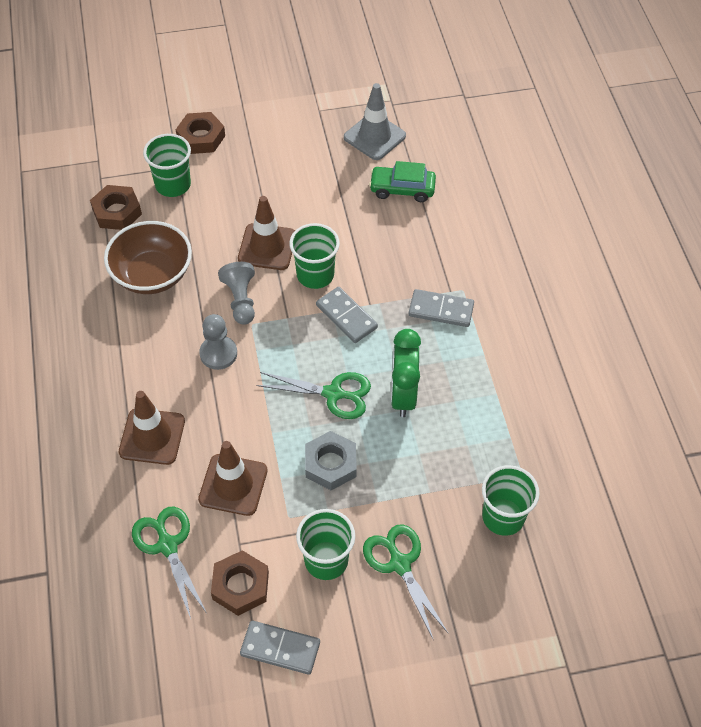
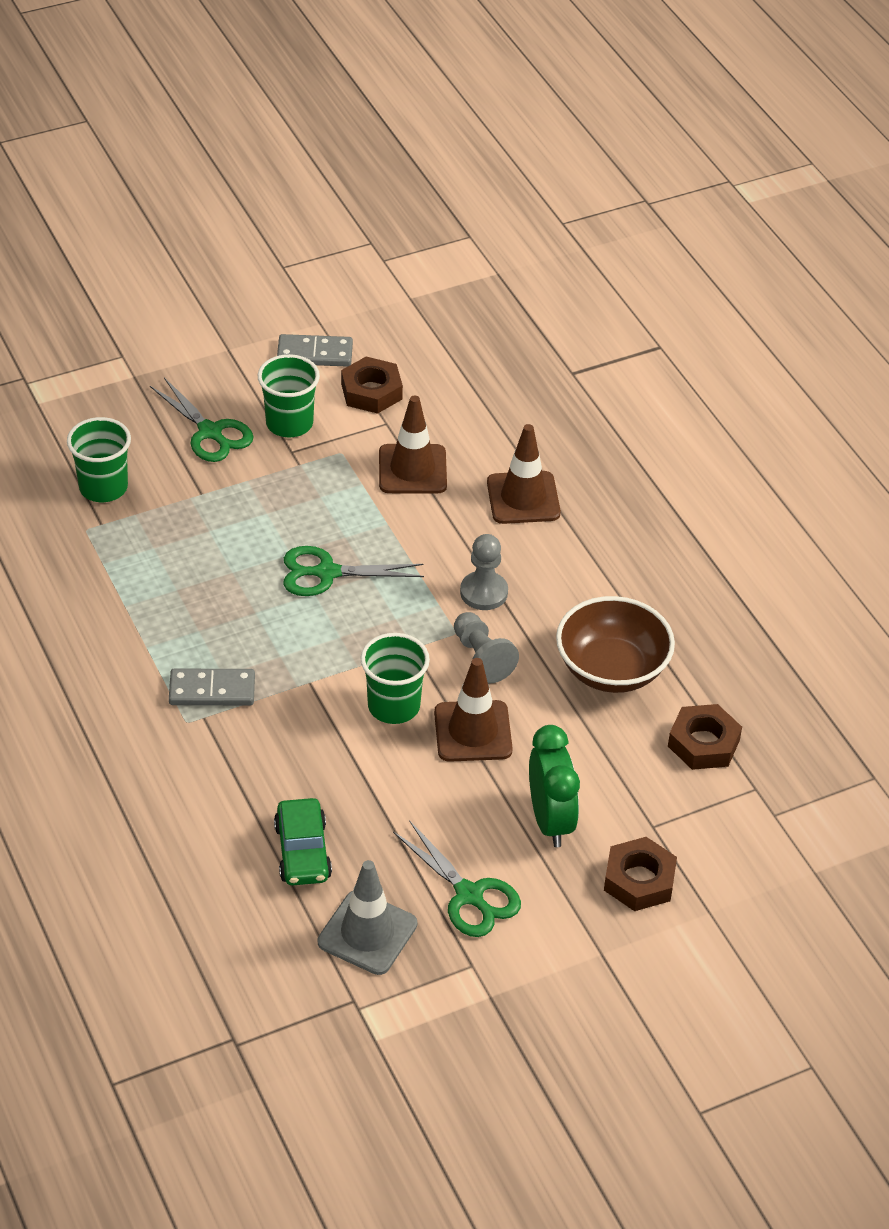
camera: 165 degrees right, 10 degrees down
(167, 545) = (460, 410): green scissors -> green scissors (469, 895)
(173, 185) = (645, 796): green cup -> none
(331, 464) = (309, 504): grey nut -> none
(346, 316) = (336, 661): grey domino -> none
(402, 189) = (302, 852): green car -> green car turned 90 degrees clockwise
(403, 395) = (241, 585): green clock -> green clock (550, 821)

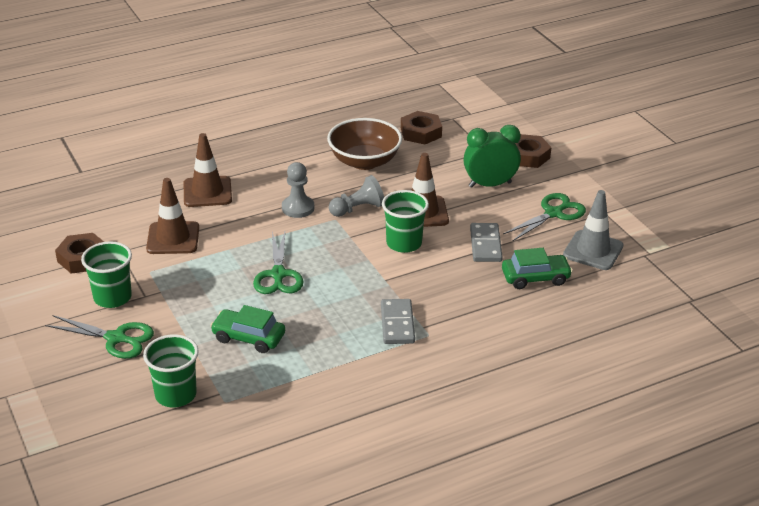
camera: 90 degrees left, 10 degrees down
(199, 547) = (248, 338): none -> green car
(210, 432) = (116, 338): green scissors -> green scissors turned 60 degrees clockwise
(315, 353) = (30, 287): grey domino -> grey domino (485, 245)

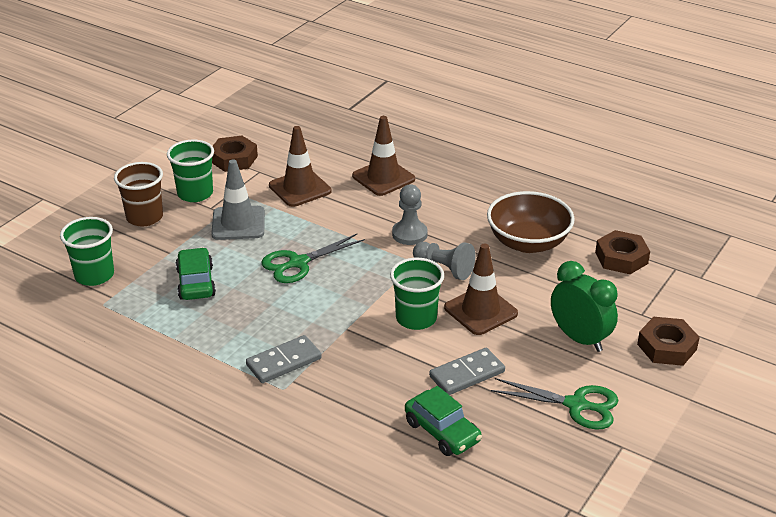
camera: 60 degrees right, 0 degrees up
(116, 338) = (144, 217): green scissors -> brown cup
(593, 250) = (535, 461): grey traffic cone -> grey traffic cone (238, 223)

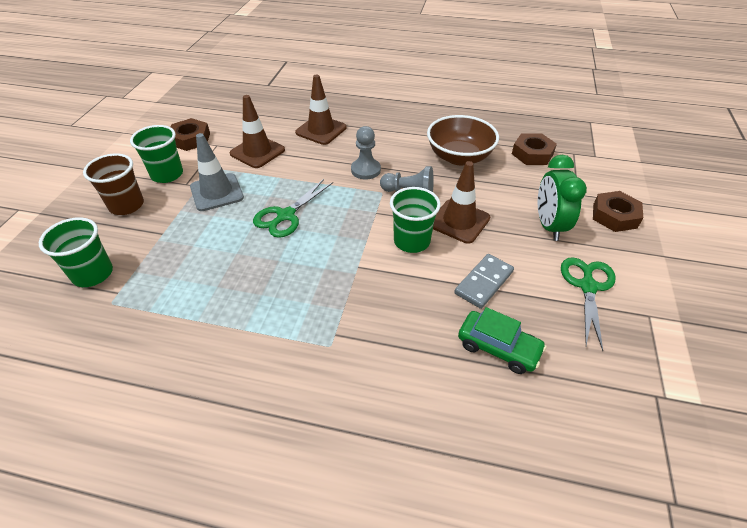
camera: 20 degrees left, 10 degrees up
(196, 282) = (199, 256): green car -> none
(284, 362) = (317, 316): grey domino -> none
(576, 405) = (587, 286): green scissors -> green scissors turned 75 degrees counterclockwise
(579, 339) = (549, 226): green clock -> green clock turned 120 degrees counterclockwise

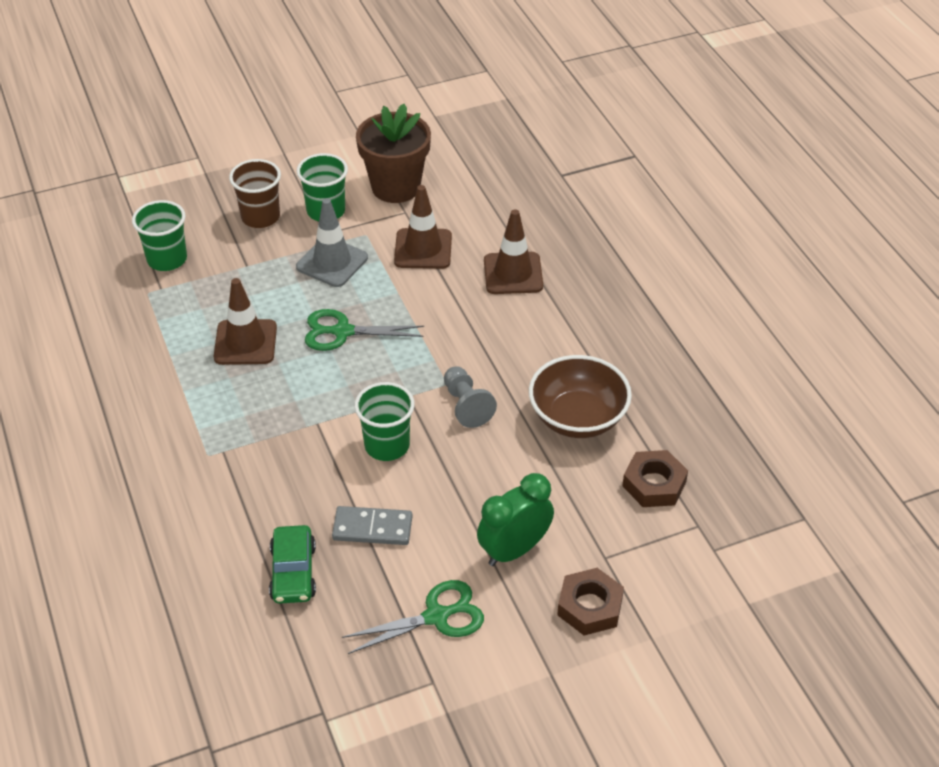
camera: 55 degrees right, 0 degrees up
(190, 139) = (396, 187): brown nut -> brown flower pot
(365, 170) = (473, 350): grey pawn -> none
(459, 221) = (453, 469): brown traffic cone -> brown traffic cone (245, 342)

